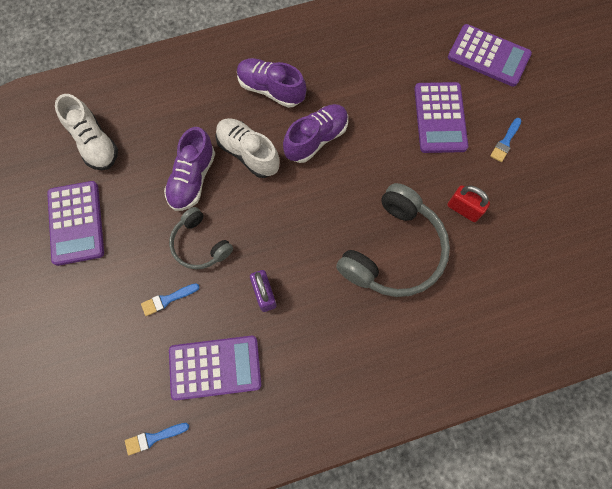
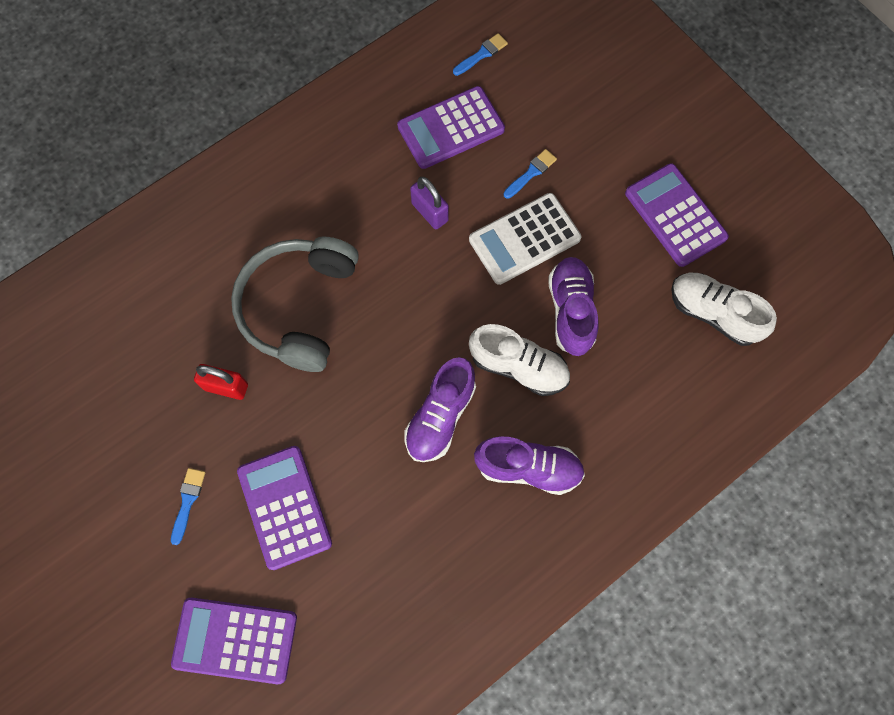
camera: 160 degrees right, 0 degrees up
(200, 244) = (524, 239): grey headphones -> white calculator

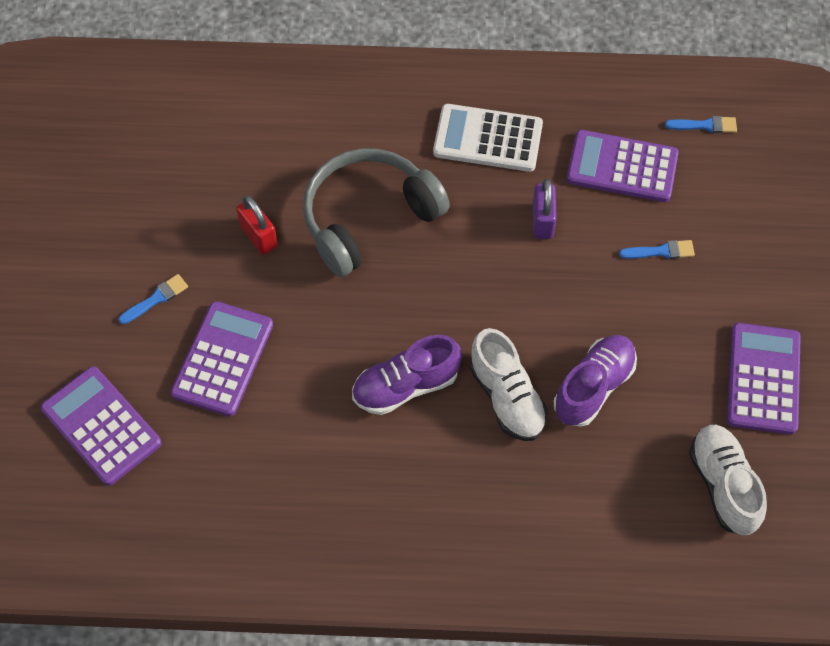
camera: 40 degrees right, 10 degrees down
(524, 239) = (605, 300): white calculator -> white calculator (488, 139)
(528, 468) = (442, 482): purple shoe -> none

